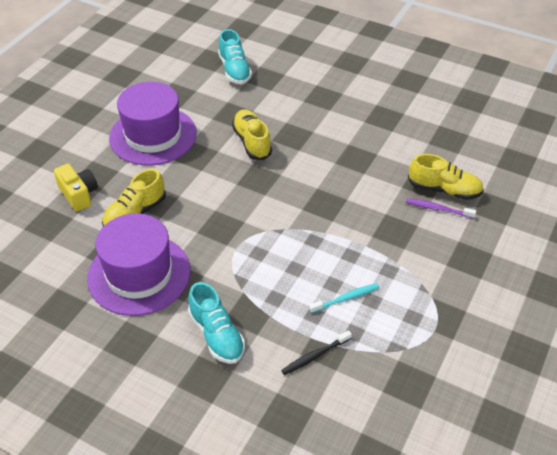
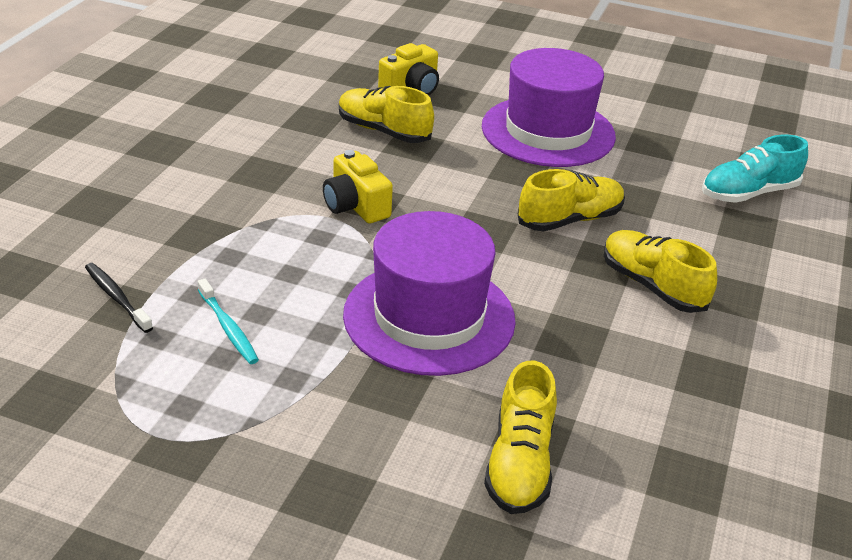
camera: 80 degrees right, 10 degrees down
(139, 274) = (273, 143): purple hat -> purple hat (429, 317)
(217, 335) = (165, 209): turquoise shoe -> none
(226, 234) = (355, 206): none -> yellow camera
(315, 122) = (652, 286): none -> yellow shoe
(438, 209) = (461, 452): purple toothbrush -> none

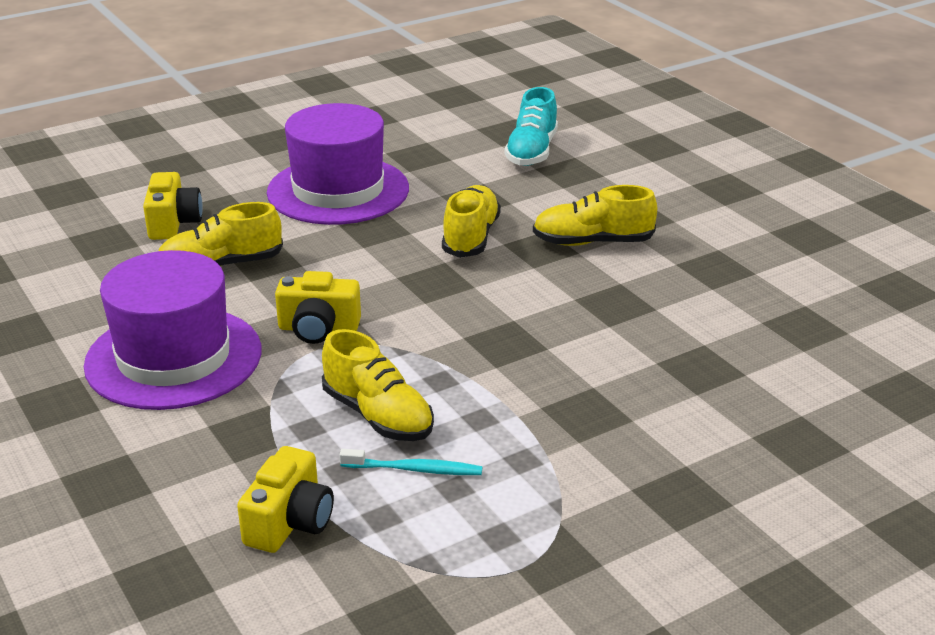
camera: 50 degrees left, 5 degrees down
(117, 298) = (290, 522): black toothbrush -> yellow camera
(429, 317) = (518, 357): purple hat -> purple hat (174, 358)
(520, 463) = (728, 389): yellow shoe -> yellow shoe (378, 415)

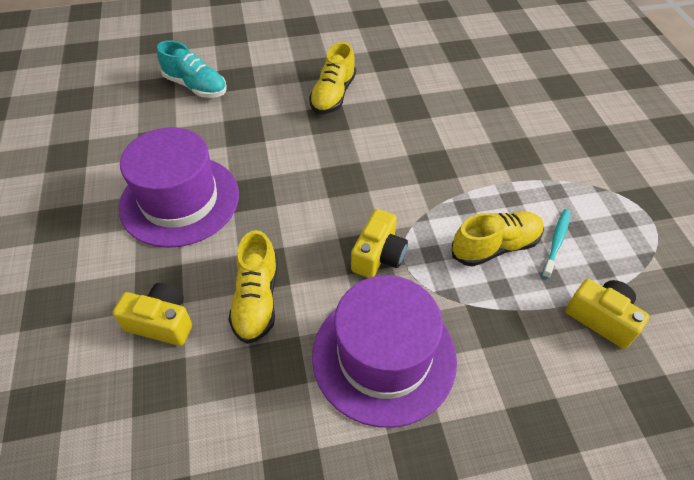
camera: 70 degrees left, 20 degrees up
(470, 237) = (295, 147): yellow shoe -> none

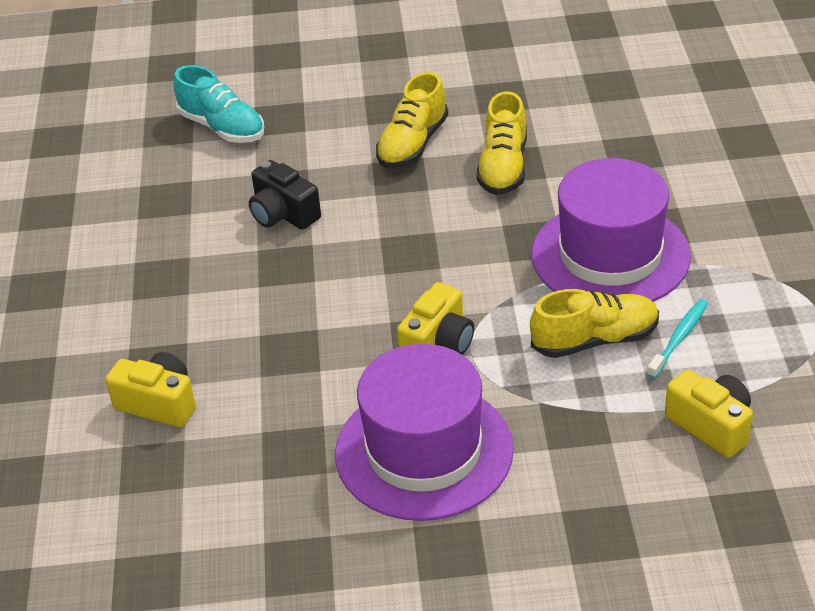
camera: 10 degrees right, 10 degrees down
(180, 200) = (190, 270): purple hat -> purple hat (610, 255)
(246, 151) = (283, 214): none -> black camera
(257, 299) = (276, 385): yellow shoe -> yellow shoe (503, 167)

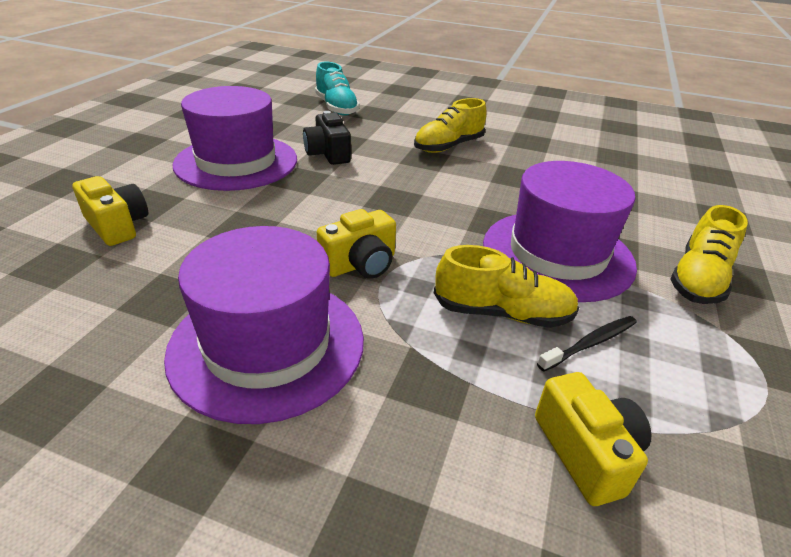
camera: 20 degrees right, 5 degrees down
(190, 270) = (236, 162): none -> purple hat
(503, 167) = (504, 175): yellow shoe -> yellow shoe (698, 279)
(678, 338) = (590, 343): turquoise toothbrush -> black toothbrush

